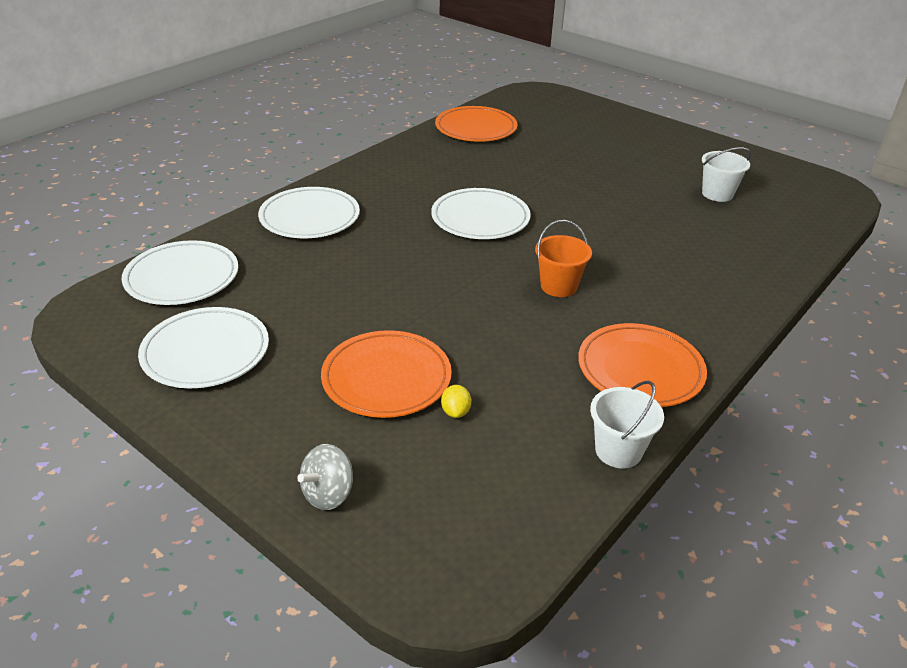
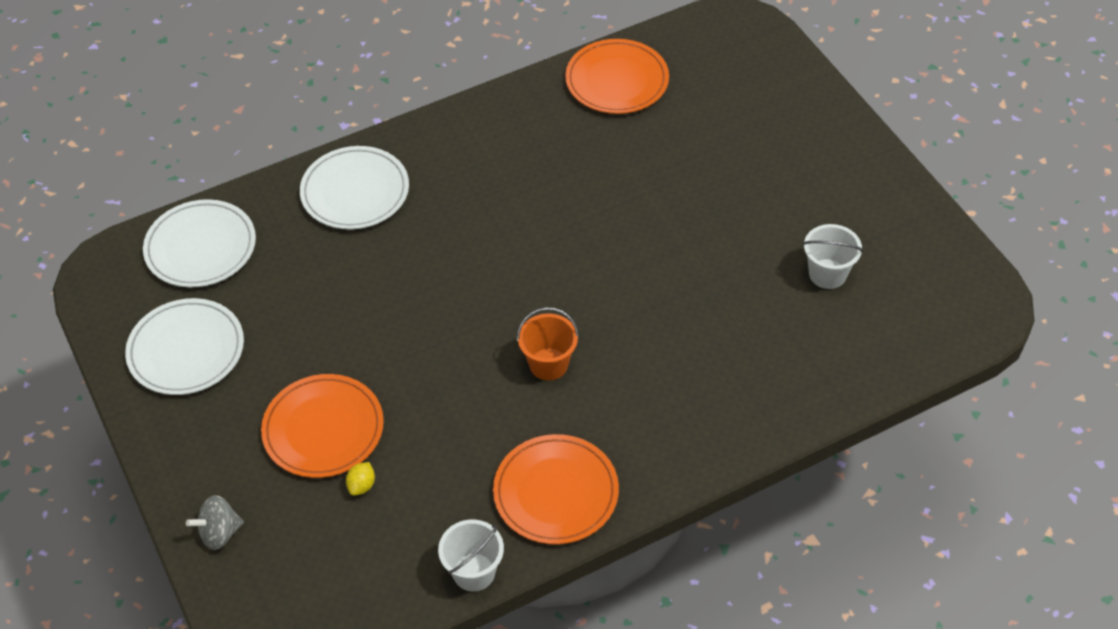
camera: 25 degrees right, 15 degrees up
(480, 218) = (529, 241): white plate -> none

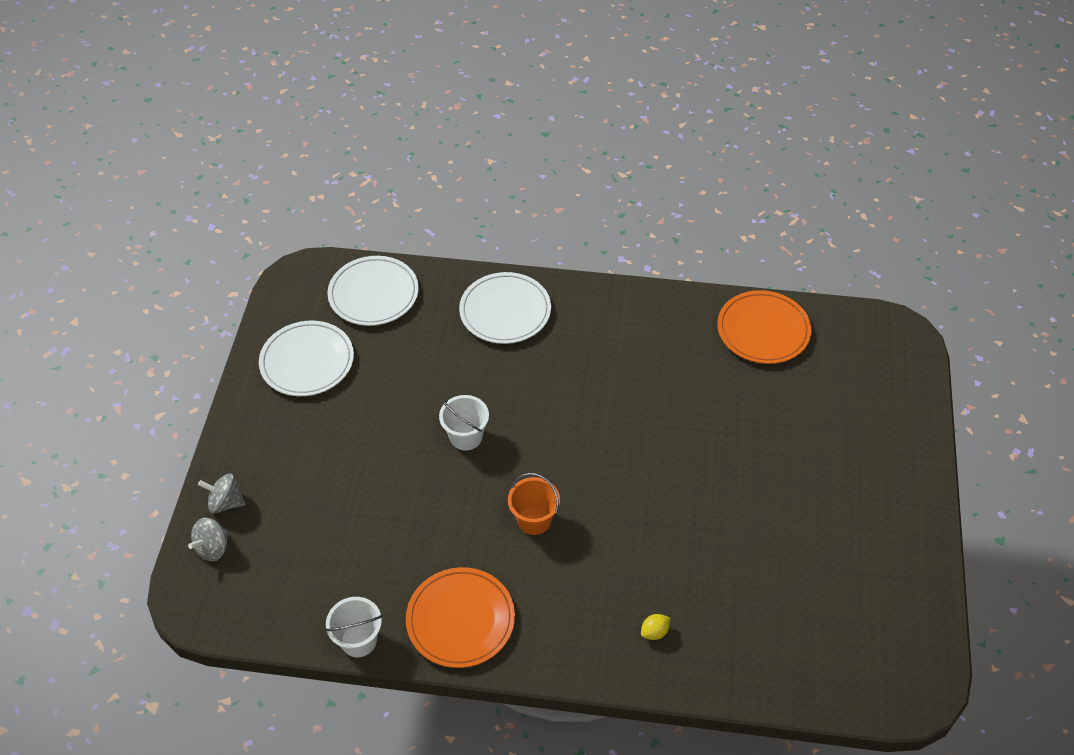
camera: 35 degrees right, 0 degrees up
(245, 583) = (213, 548): none -> grey spinning top
(323, 429) = (346, 471): orange plate -> none
(362, 485) = (338, 528): yellow lemon -> yellow lemon (654, 632)
(827, 274) = (804, 580): white bucket -> white bucket (466, 437)

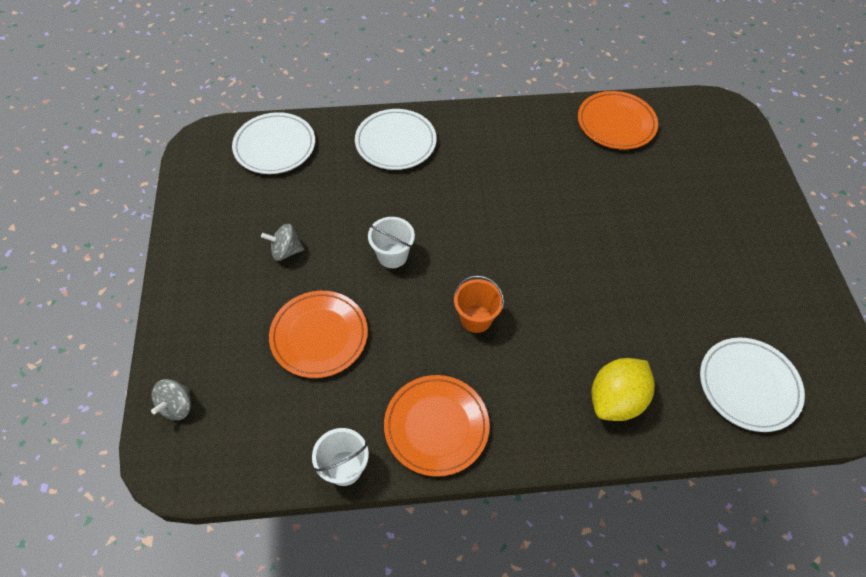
camera: 15 degrees left, 5 degrees up
(226, 502) = (180, 359): grey spinning top -> grey spinning top (286, 251)
(307, 361) = (228, 214): white plate -> white plate (748, 386)
(368, 506) = (319, 336): none -> orange plate
(654, 632) = (616, 400): yellow lemon -> yellow lemon, size x2.44

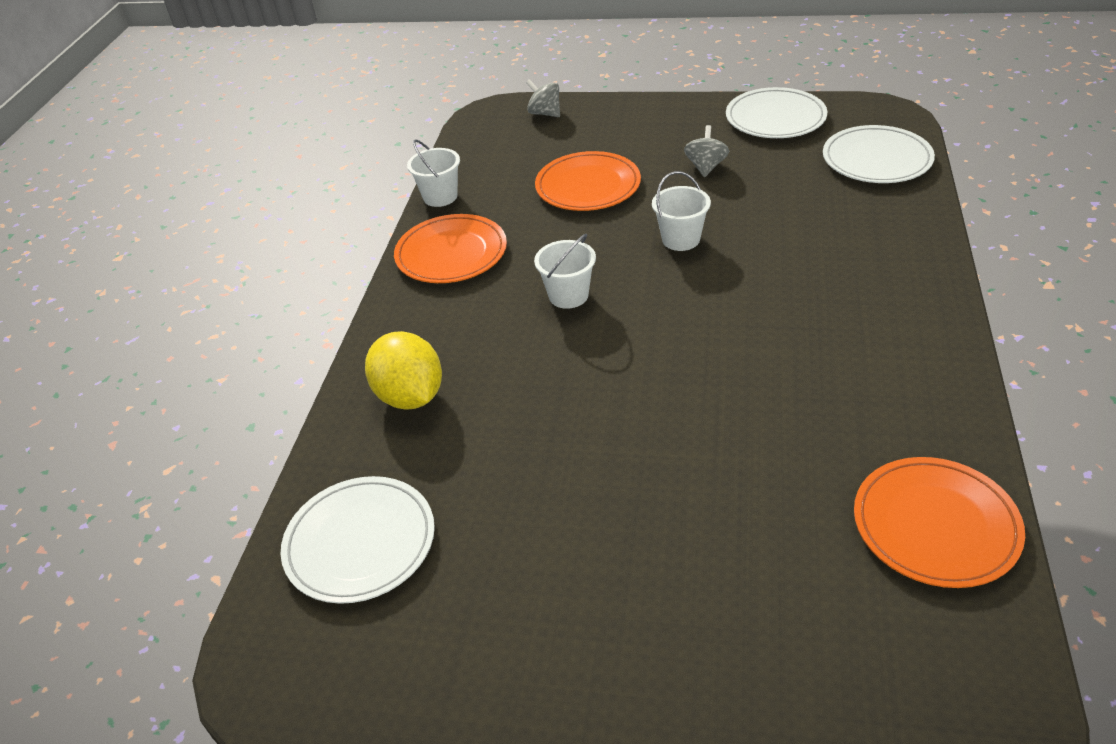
camera: 110 degrees right, 15 degrees down
(395, 142) = (883, 254): white plate -> white plate (775, 118)
(476, 319) = (568, 295): orange bucket -> white bucket

